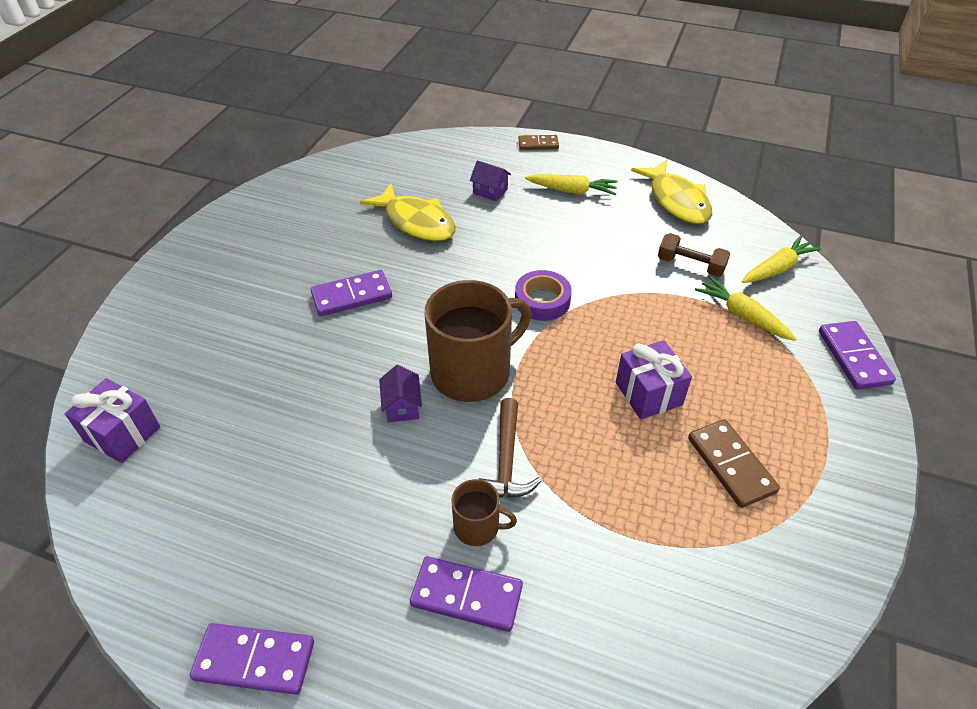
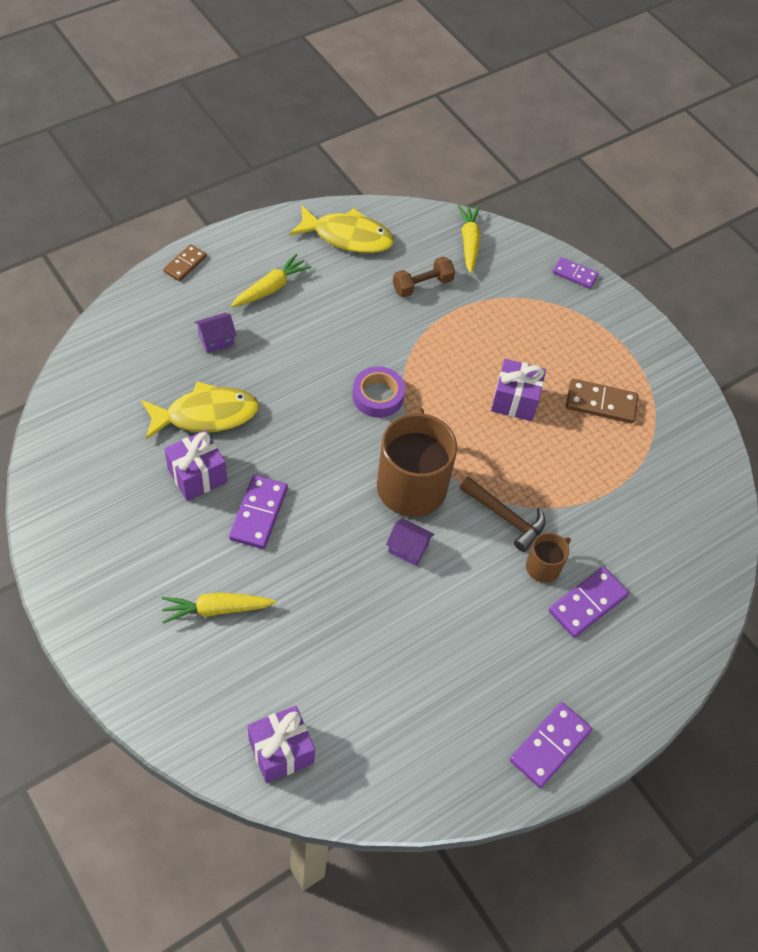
camera: 60 degrees left, 10 degrees up
(356, 246) = (197, 475): none -> purple gift
(742, 315) = (493, 297): yellow carrot -> yellow carrot (216, 609)
(854, 357) = (575, 274): purple domino -> purple domino, size x0.65

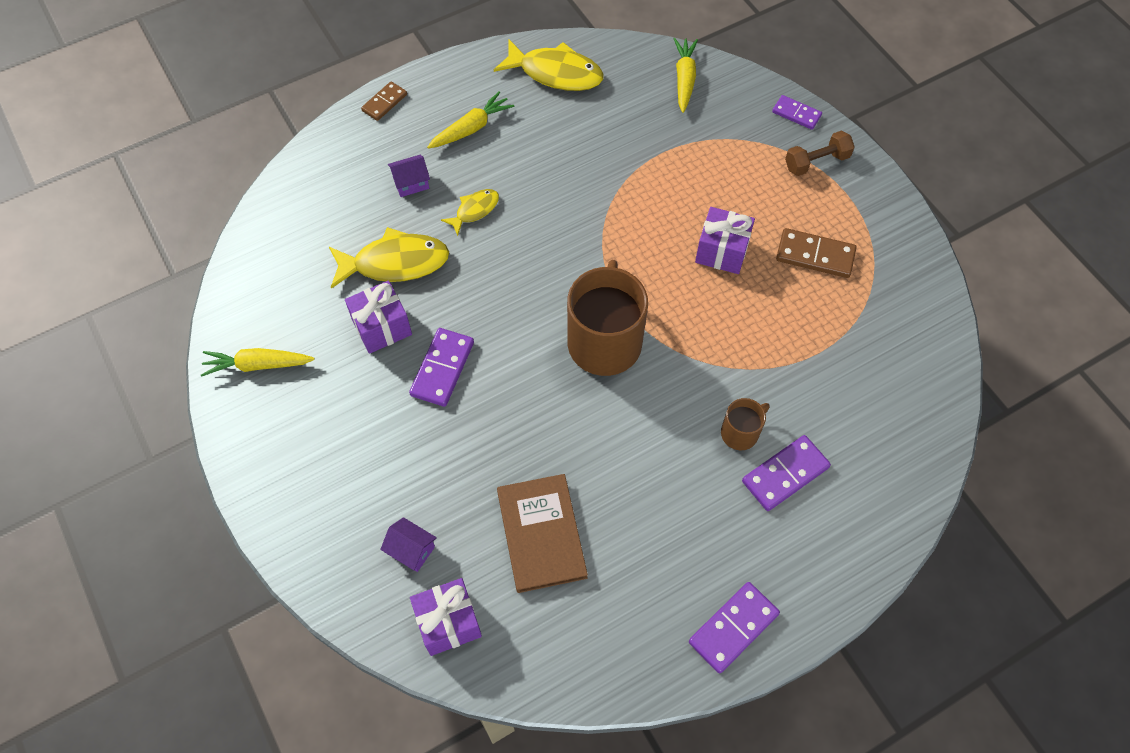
camera: 10 degrees right, 5 degrees up
(216, 609) = (392, 469): yellow carrot -> yellow carrot (258, 365)
(279, 365) = (474, 210): none -> yellow fish
(364, 665) = (541, 534): none -> brown book
(378, 396) = (575, 245): purple tape -> none
(408, 548) = (596, 409): purple house -> purple house (411, 550)
(422, 285) = (631, 125): brown dumbbell -> brown dumbbell (816, 162)
(505, 517) = (702, 378): brown hammer -> none

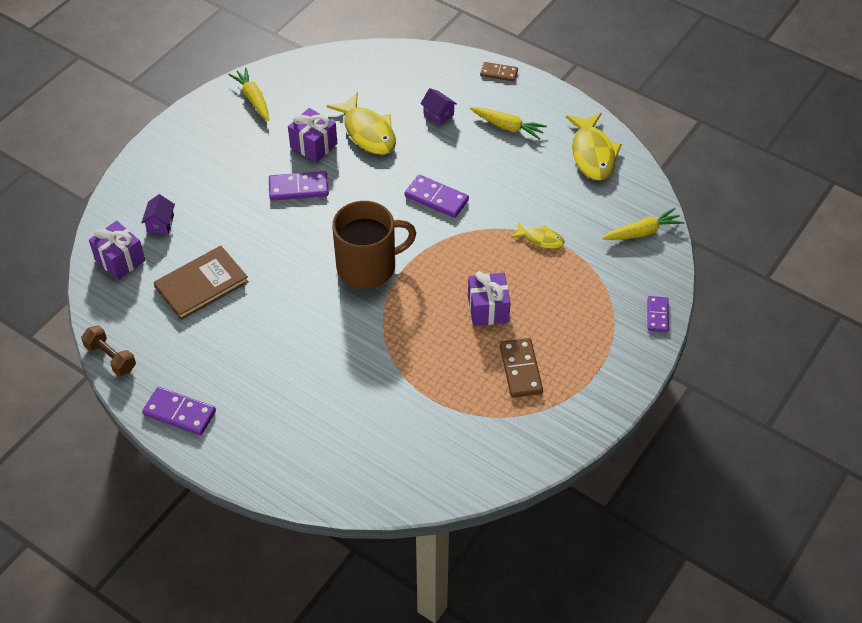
camera: 65 degrees right, 10 degrees down
(474, 210) = (436, 156): yellow fish -> yellow fish (540, 239)
(740, 432) = (334, 370): brown mug -> none
(785, 474) = (313, 408): purple domino -> purple domino (436, 198)
(816, 162) = (615, 343): brown dumbbell -> brown dumbbell (111, 357)

